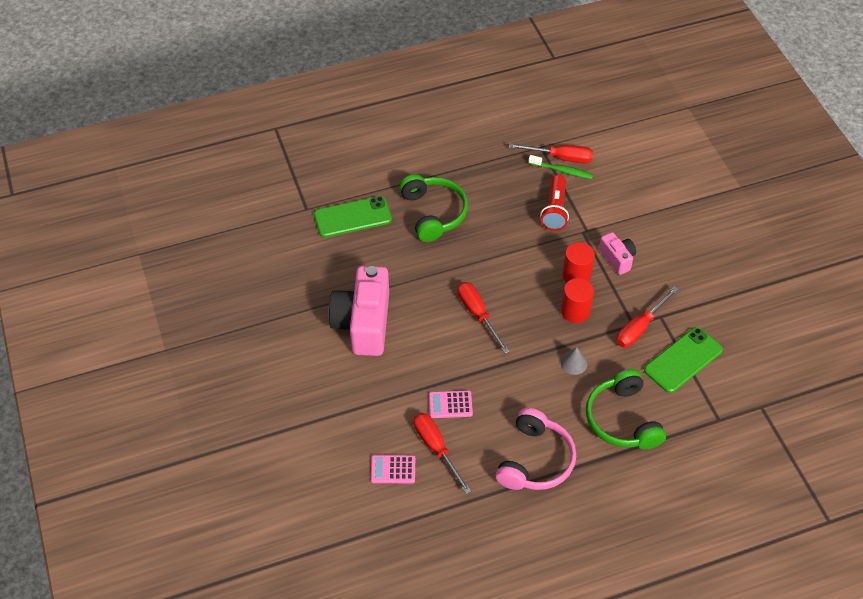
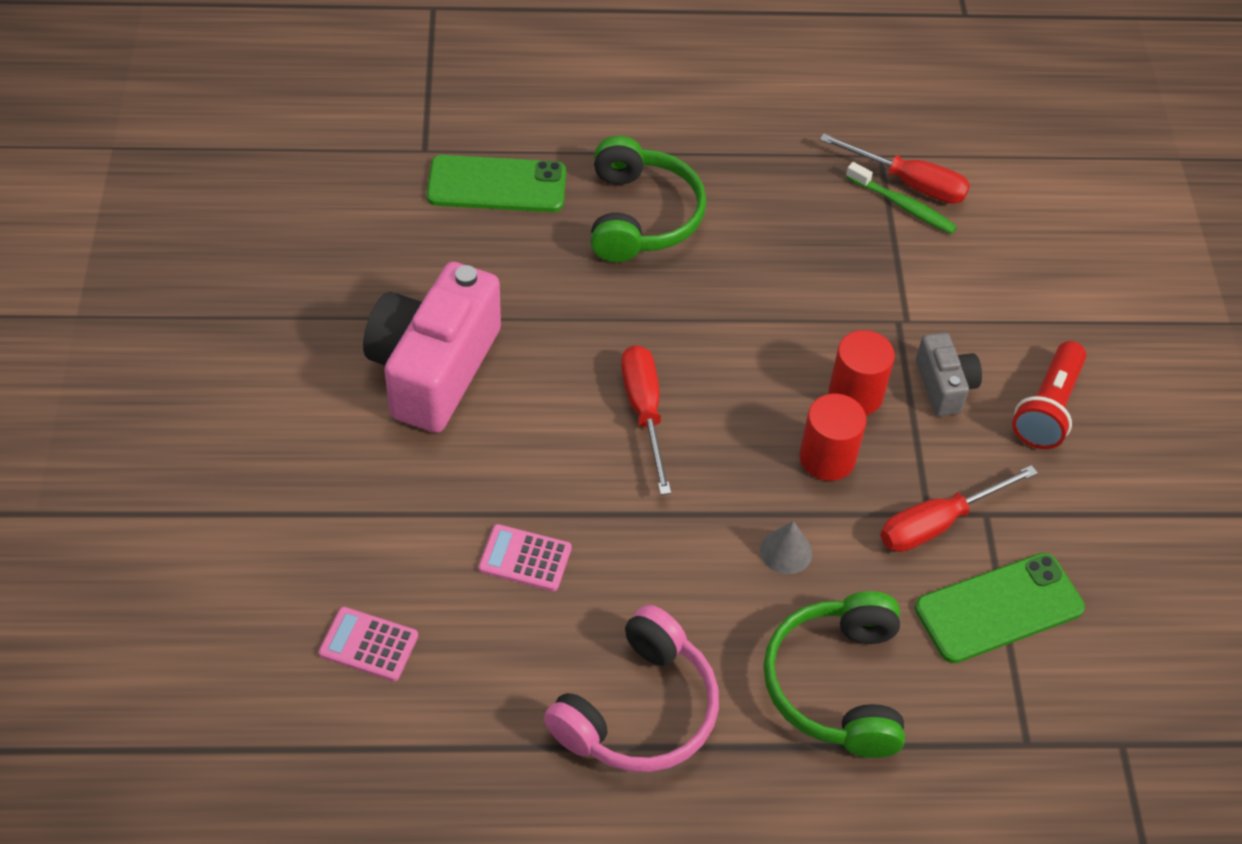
camera: 15 degrees right, 0 degrees up
(436, 448) = (464, 630): red screwdriver -> none
(555, 210) = (861, 270): red flashlight -> red flashlight (1047, 408)
(617, 258) = (944, 386): pink camera -> grey camera

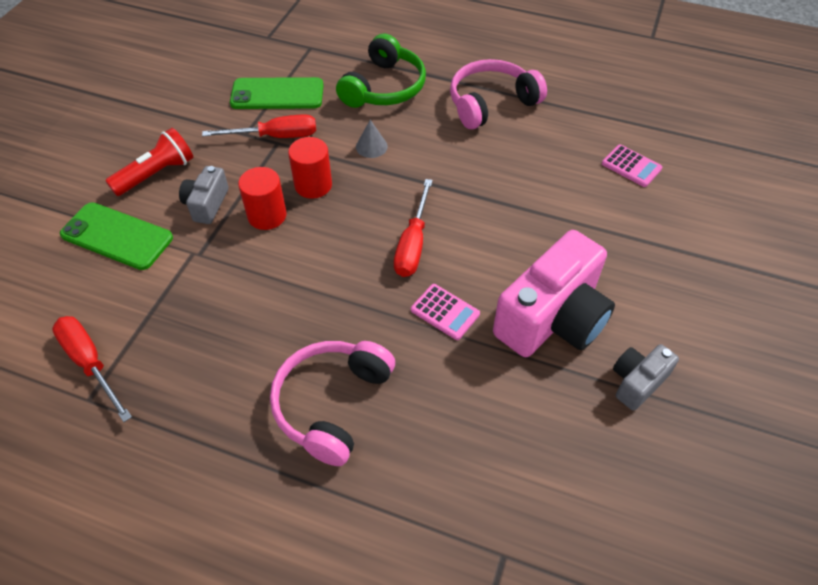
camera: 155 degrees left, 0 degrees up
(320, 326) = (637, 382): none -> grey camera
(497, 185) = (445, 483): green phone -> green phone (117, 236)
(525, 558) = (526, 183): pink calculator -> pink calculator (445, 312)
(640, 216) = (332, 404): green headphones -> pink headphones
(903, 206) = (114, 343): green toothbrush -> none

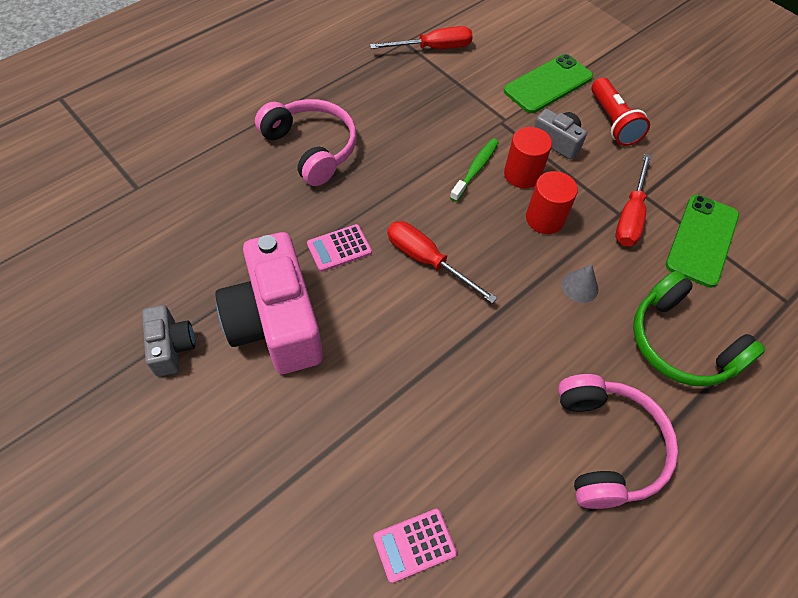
camera: 115 degrees right, 5 degrees up
(280, 251) = (475, 169): none -> green toothbrush

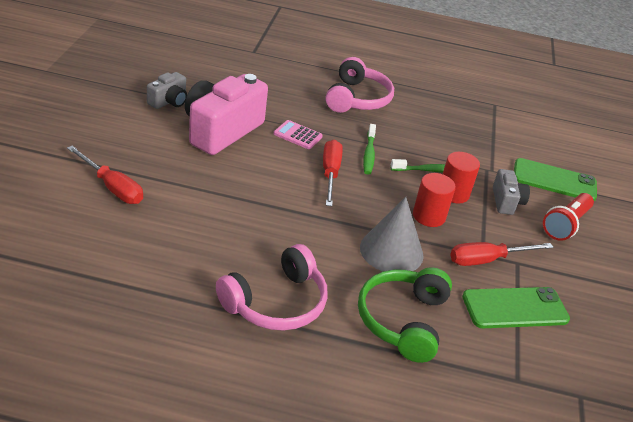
camera: 50 degrees right, 20 degrees down
(414, 545) = (130, 234): pink calculator -> none
(416, 203) = (369, 154): none -> green toothbrush
(433, 48) = (507, 118): red screwdriver -> red screwdriver (112, 187)
(579, 287) = (391, 251): grey cone -> grey cone, size x2.02

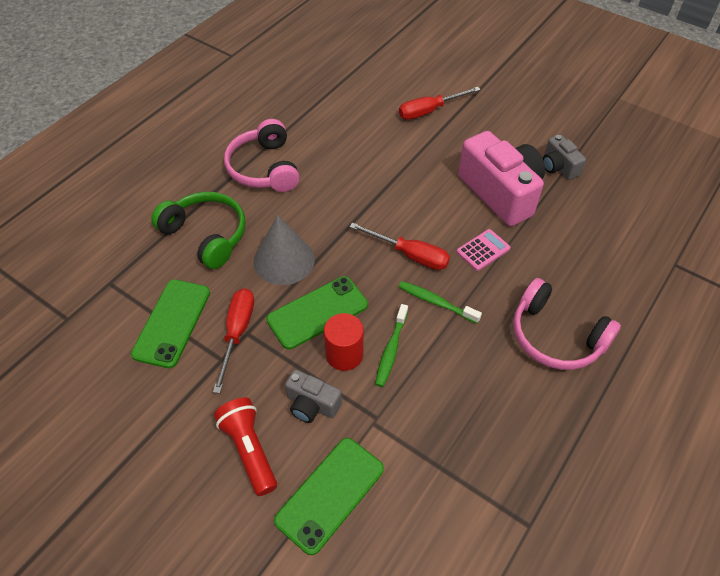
camera: 120 degrees right, 15 degrees up
(429, 216) = (317, 312): red cylinder -> green phone

